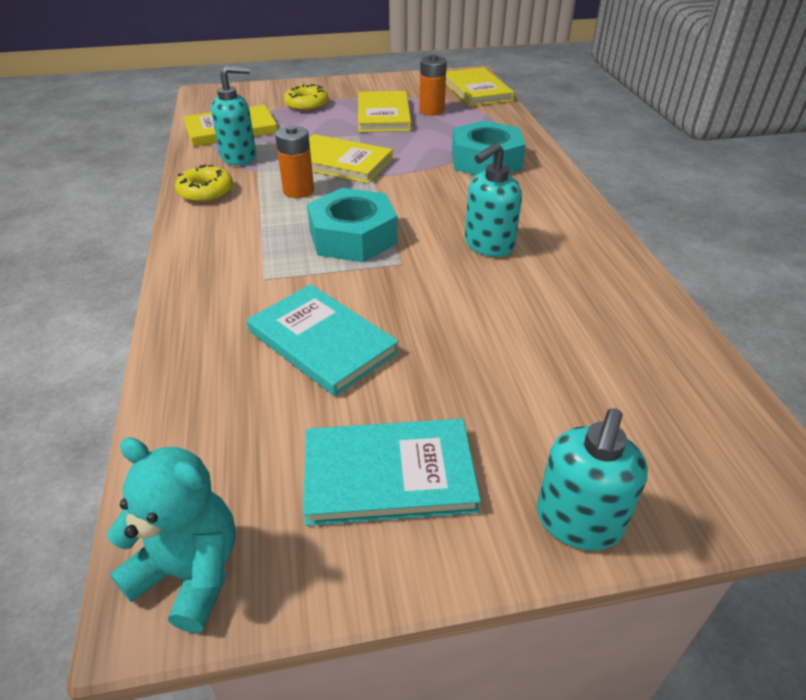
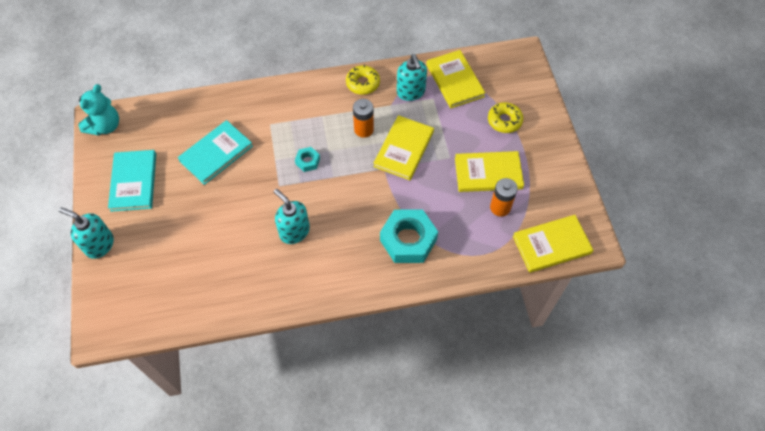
camera: 90 degrees right, 20 degrees up
(353, 237) = (308, 161): turquoise nut -> turquoise nut, size x0.47

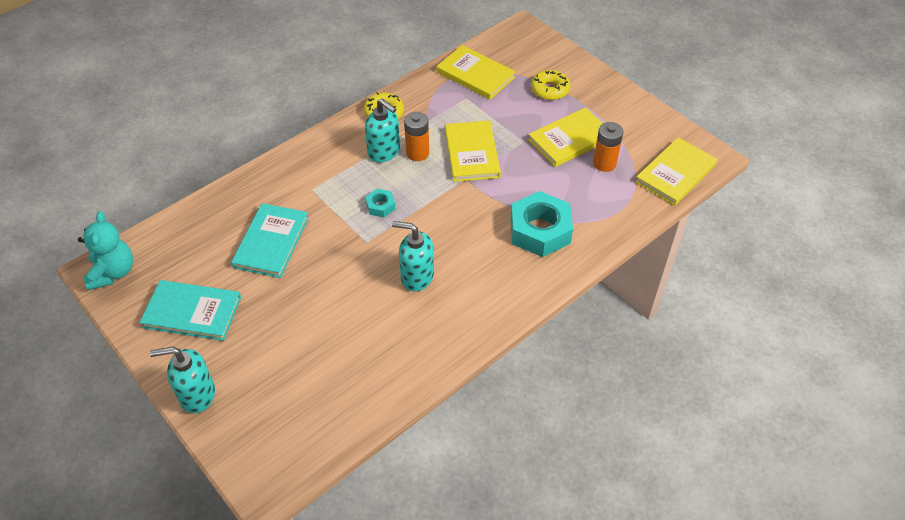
camera: 30 degrees left, 10 degrees down
(134, 182) = (192, 312): turquoise book -> turquoise book turned 45 degrees counterclockwise
(411, 92) = (440, 101): turquoise soap dispenser -> turquoise soap dispenser (384, 152)

